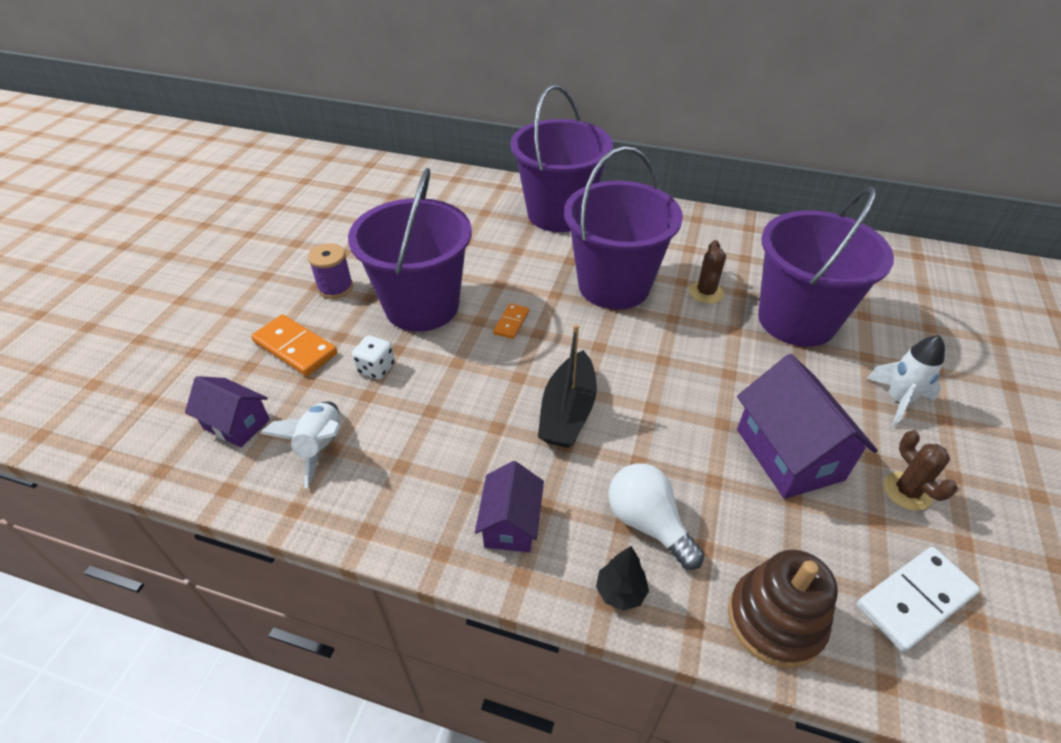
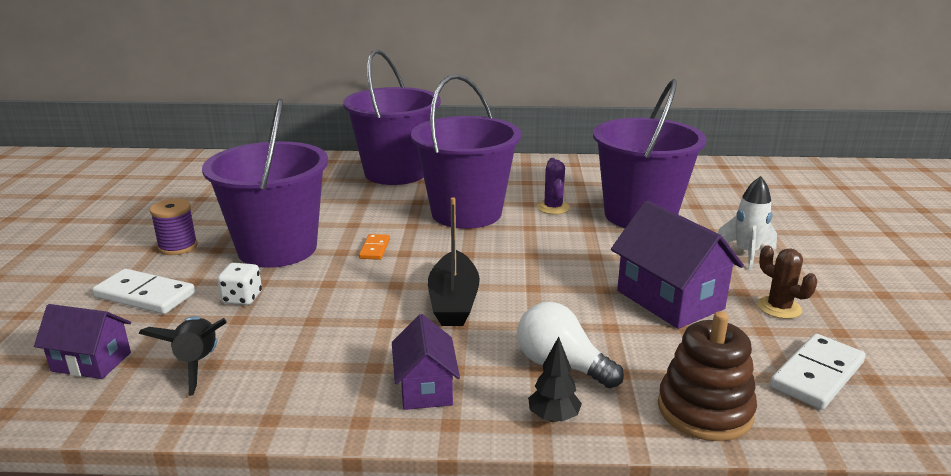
camera: 15 degrees left, 20 degrees down
(295, 348) = (145, 295): orange domino -> white domino
(321, 447) = (198, 364): white rocket -> black rocket
(706, 292) = (553, 208): brown cactus -> purple cactus

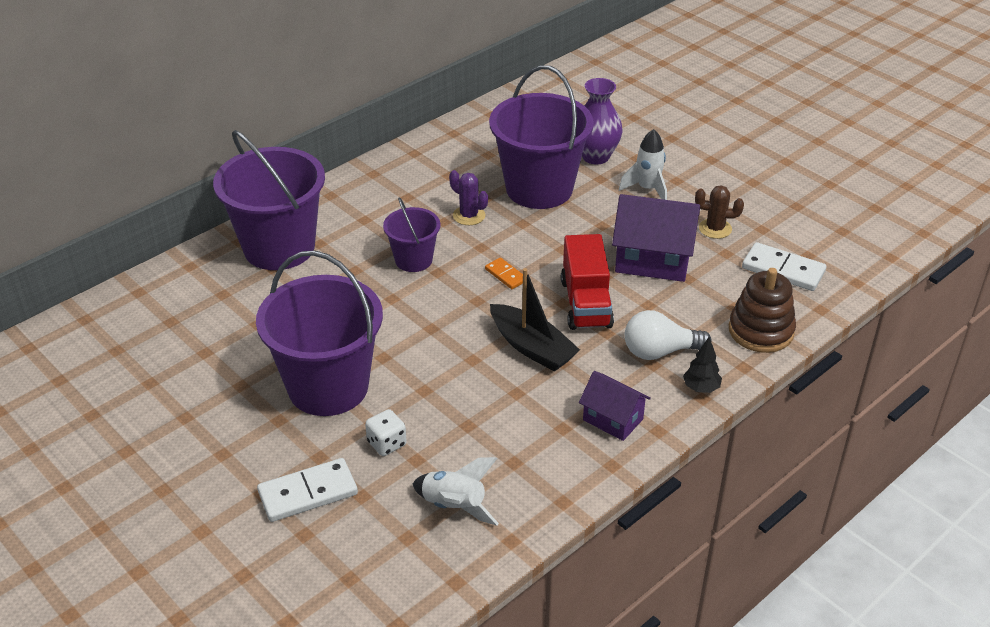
camera: 45 degrees left, 15 degrees up
(91, 362) = (380, 559): purple house -> none
(178, 247) = (240, 439): purple spool -> none
(198, 364) = (454, 506): black rocket -> white rocket
(375, 249) = (404, 338): orange domino -> orange domino (506, 275)
(466, 213) = (413, 260): purple bucket -> purple bucket, size x0.52
(552, 297) = (586, 303): none -> red truck
(727, 216) = (595, 156): none -> purple vase
(817, 375) = (783, 270): white domino -> white domino turned 60 degrees counterclockwise

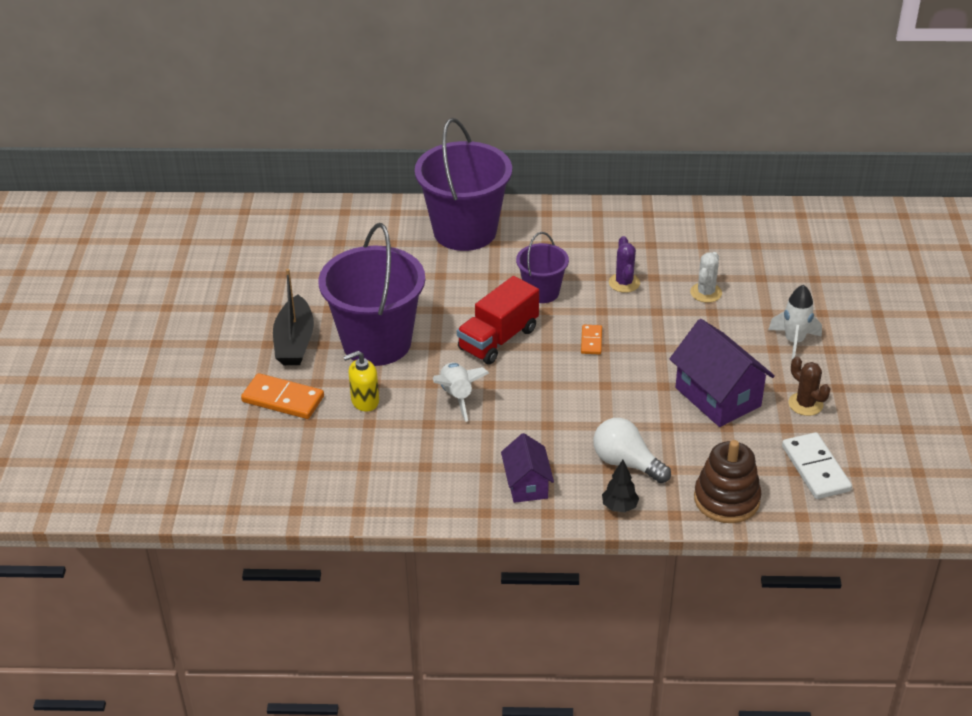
camera: 45 degrees right, 0 degrees up
(308, 493) = (283, 399): white domino -> orange domino
(386, 443) = (364, 401): white dice -> yellow soap dispenser
(454, 506) = (353, 466): white rocket -> white rocket (457, 396)
(532, 347) = (539, 401): black boat -> black boat (294, 342)
(539, 189) = (706, 293): purple bucket -> white cactus
(586, 303) = (621, 396): red truck -> red truck (498, 339)
(595, 156) = (788, 293): purple vase -> none

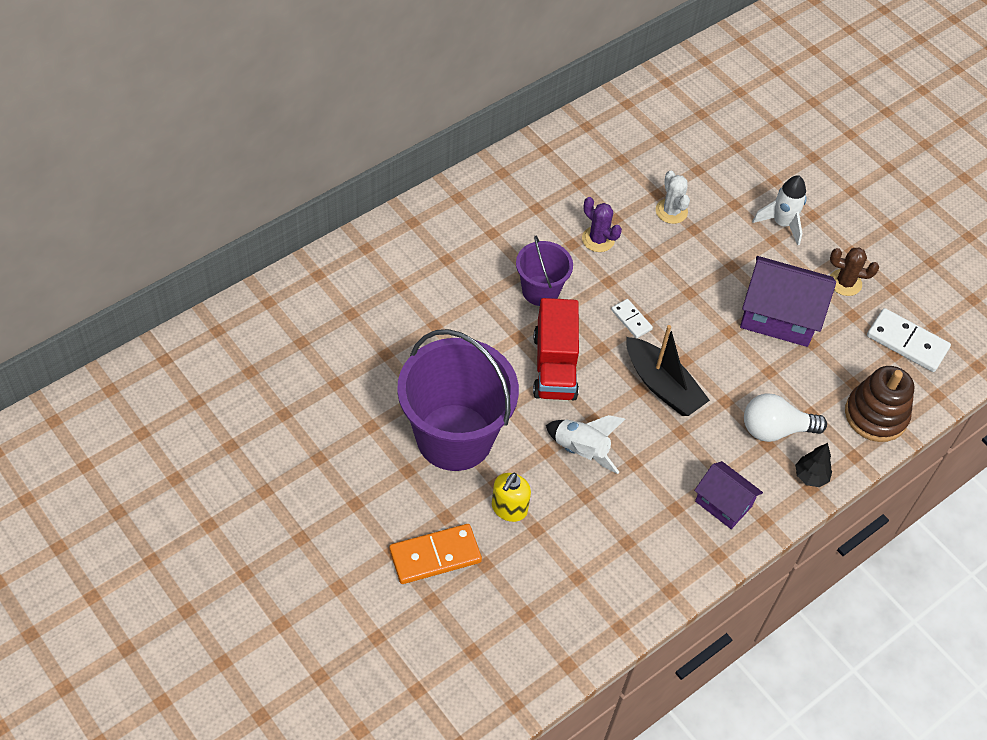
camera: 45 degrees left, 15 degrees up
(294, 342) = (379, 485): black boat -> black boat (662, 386)
(465, 231) = (406, 260): purple bucket -> none
(591, 341) = (631, 320): orange domino -> white domino

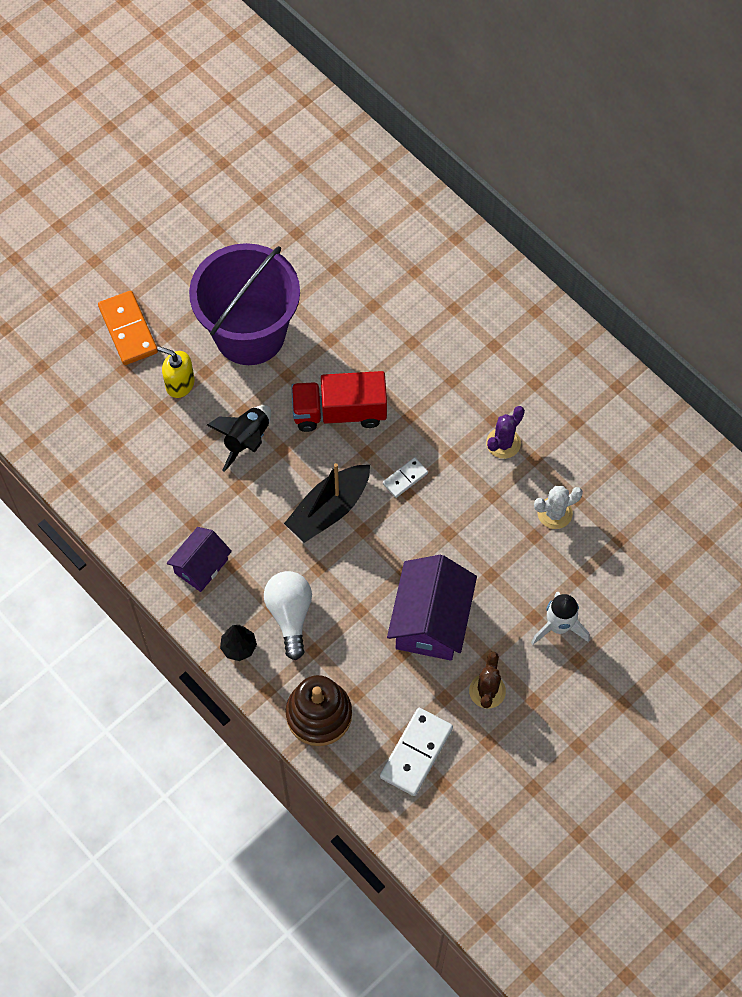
camera: 90 degrees right, 10 degrees up
(540, 290) = (428, 394): purple bucket -> none
(581, 451) = (246, 440): white rocket -> black rocket

